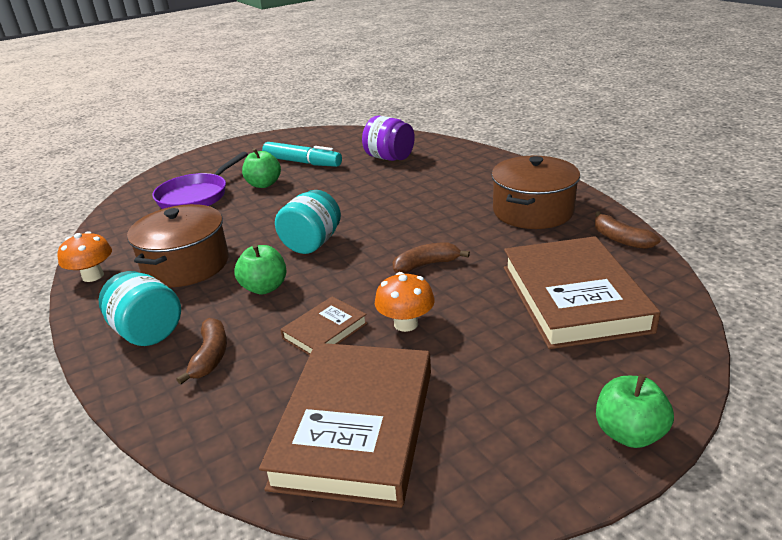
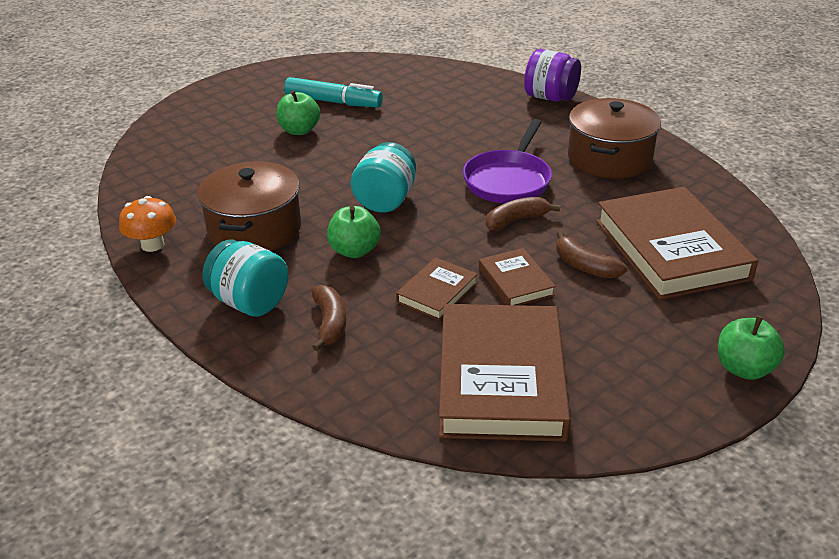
camera: 10 degrees left, 5 degrees up
(196, 196) = (224, 146): purple pan -> purple pan (508, 180)
(389, 158) = (434, 95): purple jar -> purple jar (550, 97)
(406, 324) = (515, 282): orange mushroom -> brown book
(620, 239) = (704, 187): brown banana -> brown banana (585, 266)

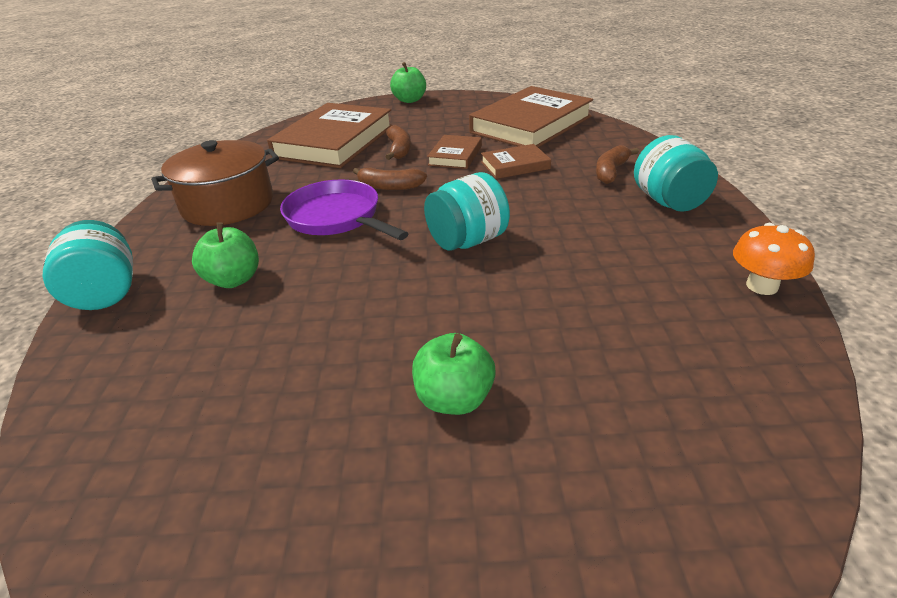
camera: 140 degrees left, 0 degrees up
(255, 229) = (628, 261): brown pot -> none
(333, 102) = (330, 448): turquoise marker -> none
(354, 251) = (546, 209): green apple -> green apple (234, 280)
(508, 180) = (337, 217): purple pan -> purple pan turned 105 degrees counterclockwise
(550, 97) = (106, 293): purple jar -> turquoise jar

